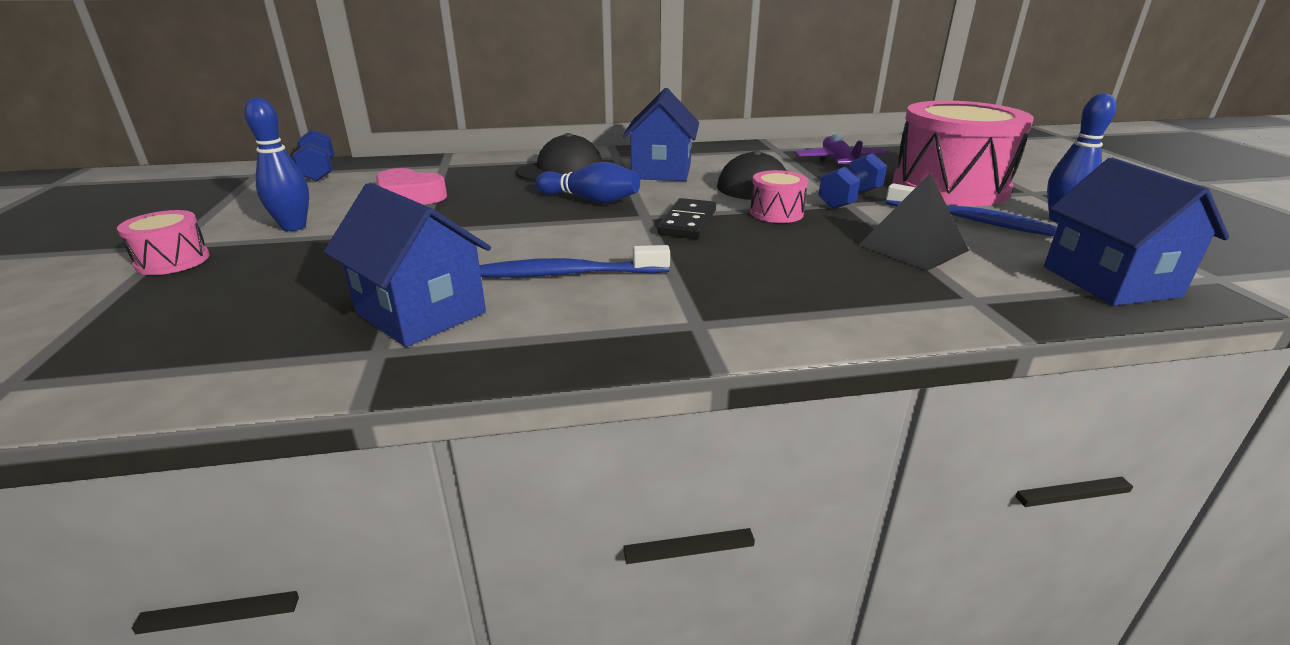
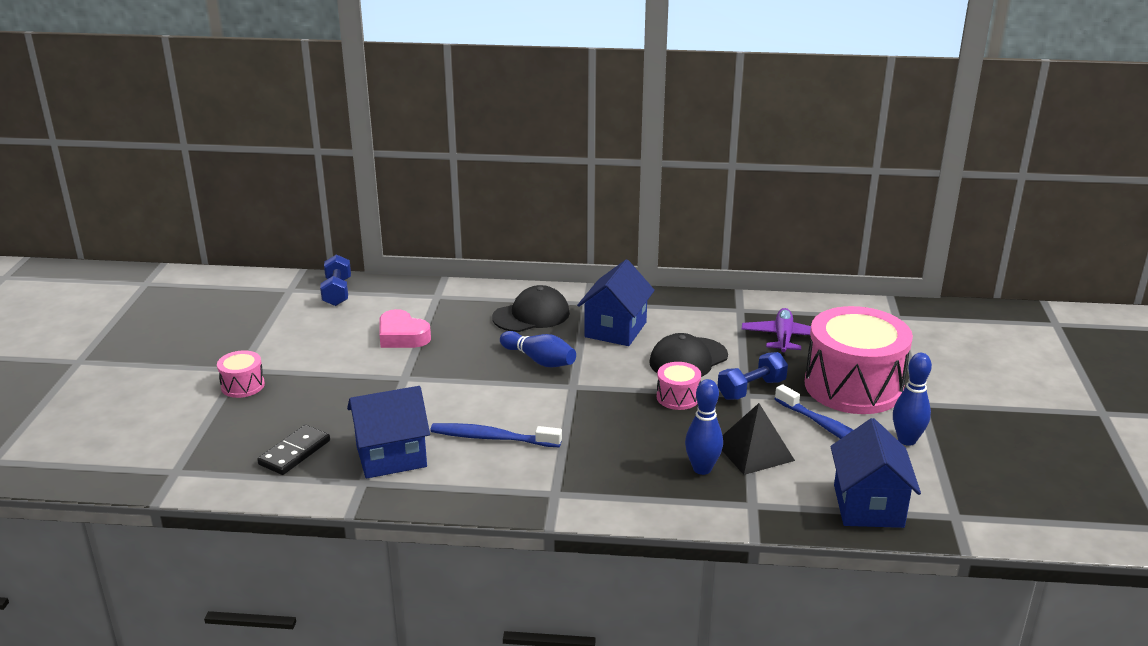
camera: 15 degrees right, 0 degrees up
(294, 227) = (318, 361): blue bowling pin -> blue bowling pin (702, 469)
(421, 313) = (391, 456): blue house -> blue house turned 75 degrees counterclockwise
(687, 222) = (601, 398): black domino -> black domino (294, 452)

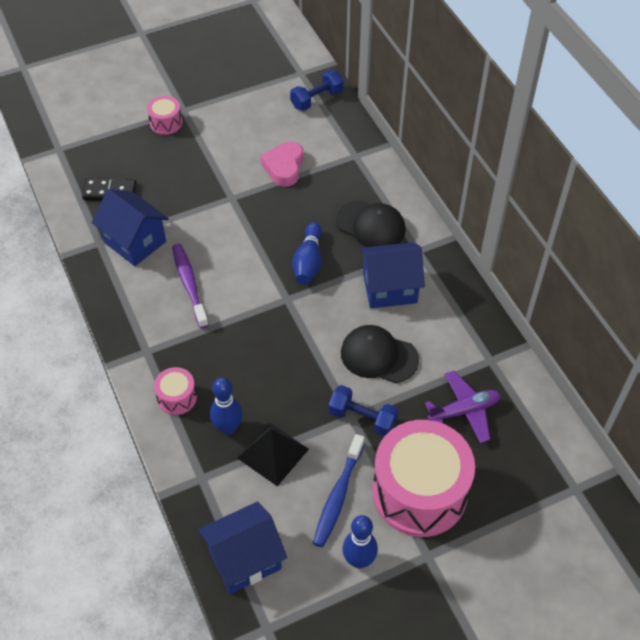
camera: 60 degrees right, 25 degrees up
(492, 438) = (189, 284): blue toothbrush -> purple toothbrush
(678, 397) = (316, 372): pink drum -> pink drum (177, 397)

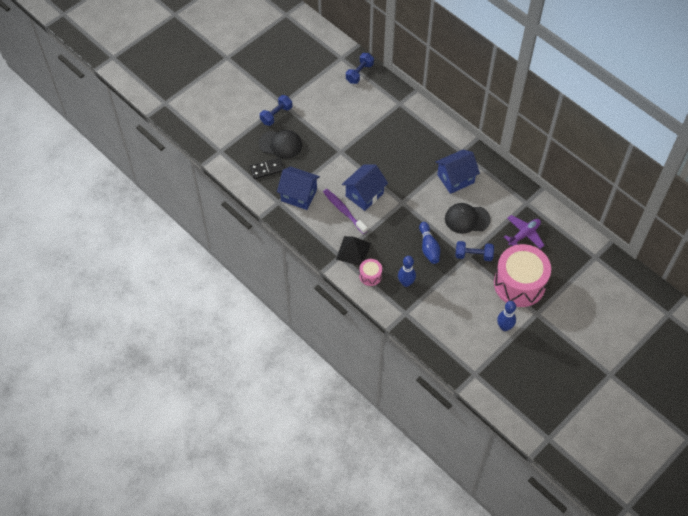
camera: 20 degrees left, 5 degrees up
(166, 123) = (276, 115): pink drum -> blue dumbbell
(245, 559) = (448, 345): blue house -> blue house (364, 195)
(272, 453) = (436, 288): black pyramid -> black pyramid (353, 251)
(284, 167) = (361, 123): pink heart -> none
(308, 262) = (404, 177): blue bowling pin -> blue bowling pin (429, 247)
(338, 496) = (479, 299): blue toothbrush -> none
(371, 225) = (428, 144): black cap -> black cap (280, 144)

